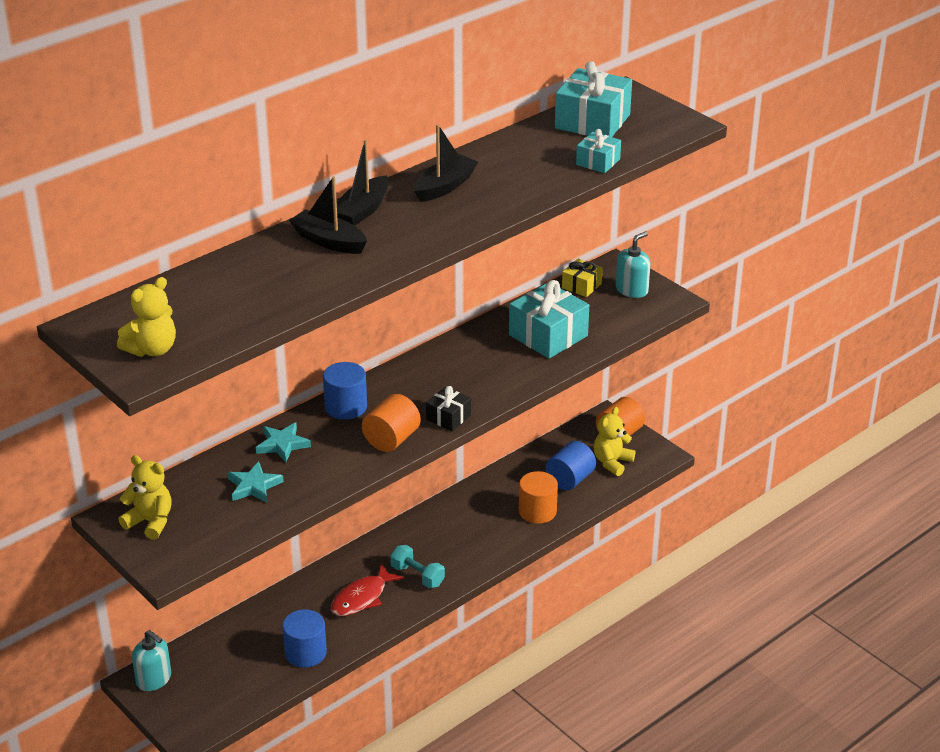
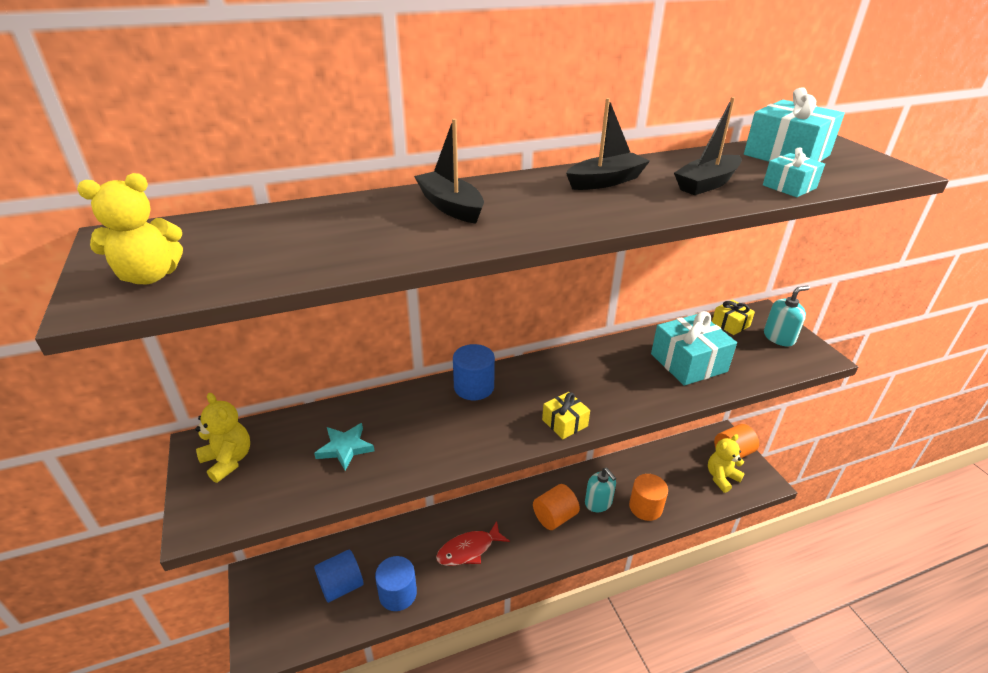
camera: 20 degrees right, 0 degrees up
(154, 679) = (267, 578): turquoise soap dispenser -> turquoise soap dispenser (598, 502)
(282, 444) = (397, 410): turquoise star -> none
(363, 210) = (507, 187): black boat -> black boat (707, 184)
(391, 439) = (499, 432): orange cylinder -> orange cylinder (554, 517)
(417, 576) = (523, 541): turquoise dumbbell -> none
(448, 417) = (564, 423): black gift -> yellow gift
(570, 479) = (681, 484): blue cylinder -> blue cylinder (341, 586)

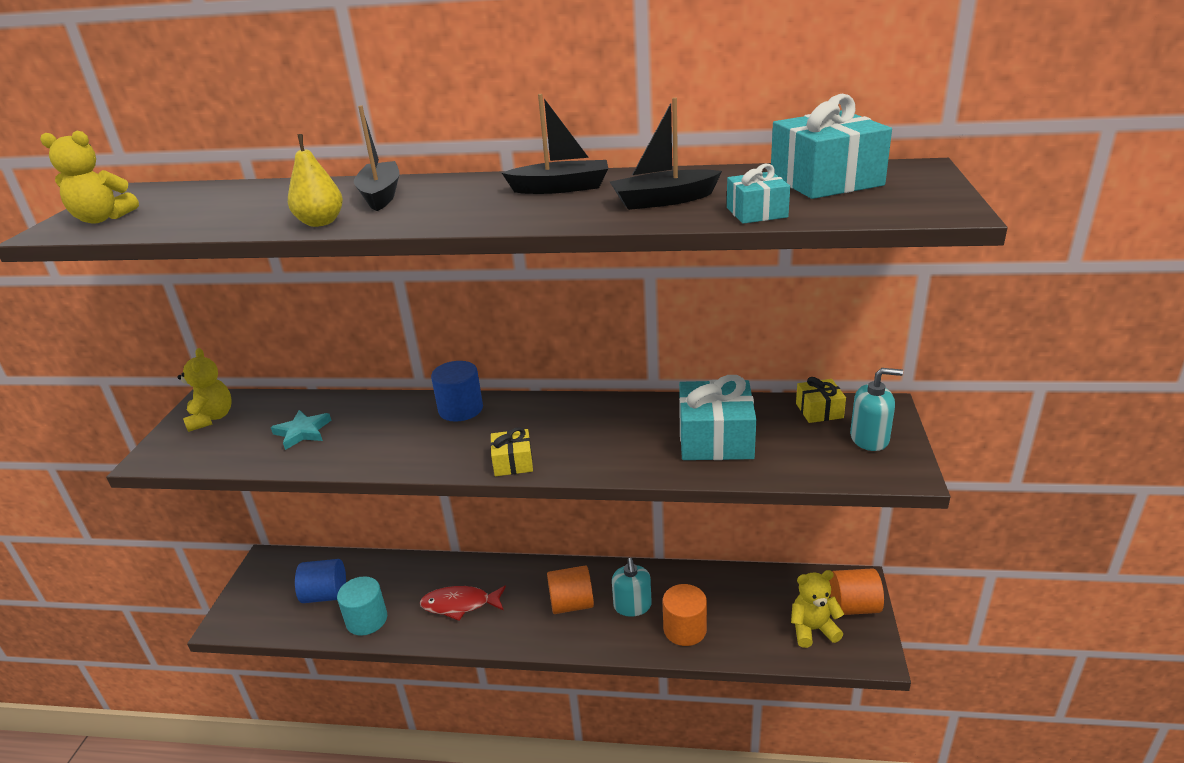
camera: 30 degrees right, 5 degrees down
(398, 593) = (366, 620): blue cylinder -> turquoise cylinder
(439, 243) = (321, 222): none -> yellow pear

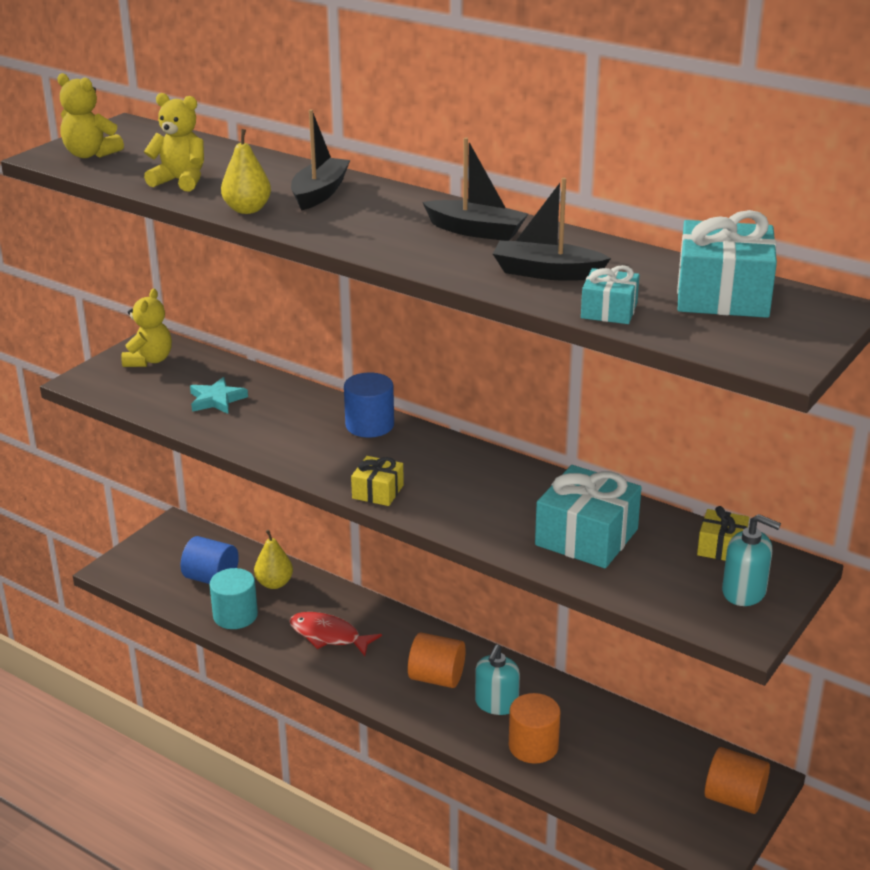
camera: 25 degrees right, 0 degrees up
(385, 577) = (274, 583): none -> yellow pear
(812, 629) = (669, 801): yellow teddy bear -> yellow teddy bear (180, 181)

